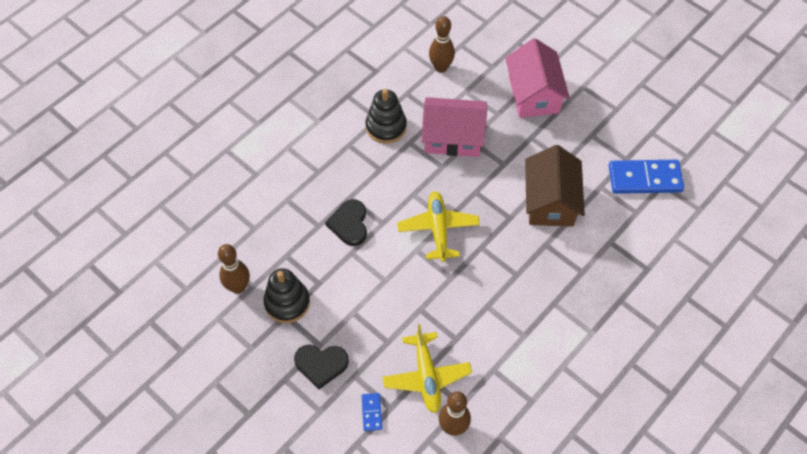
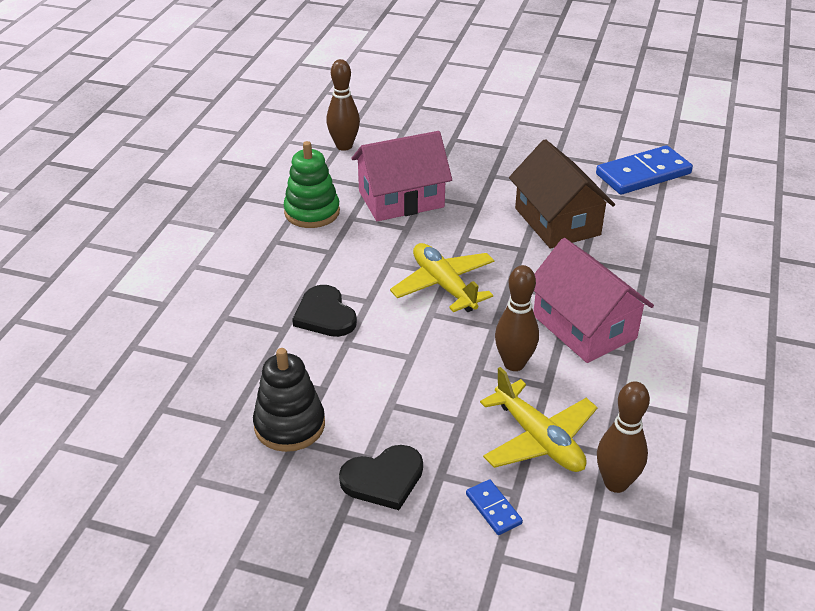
camera: 25 degrees left, 20 degrees down
(238, 287) = (206, 432): brown bowling pin -> brown bowling pin (514, 364)
(386, 127) = (312, 212): black stacking toy -> green stacking toy
(533, 94) = (467, 140): pink house -> pink house (584, 327)

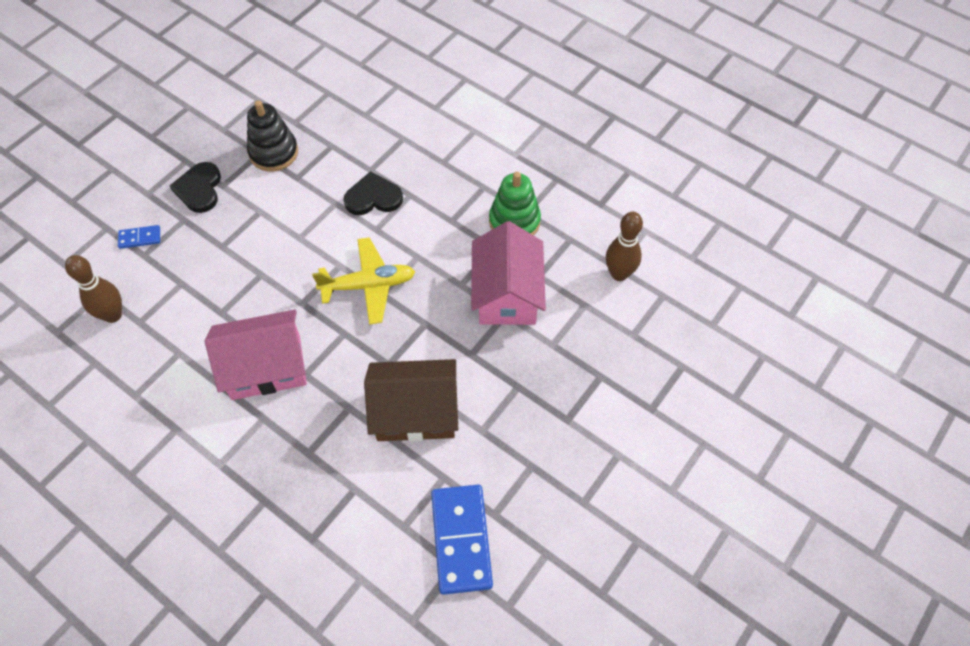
camera: 110 degrees right, 20 degrees up
(514, 364) = (254, 300): brown bowling pin -> none
(538, 439) = (176, 285): yellow plane -> none

